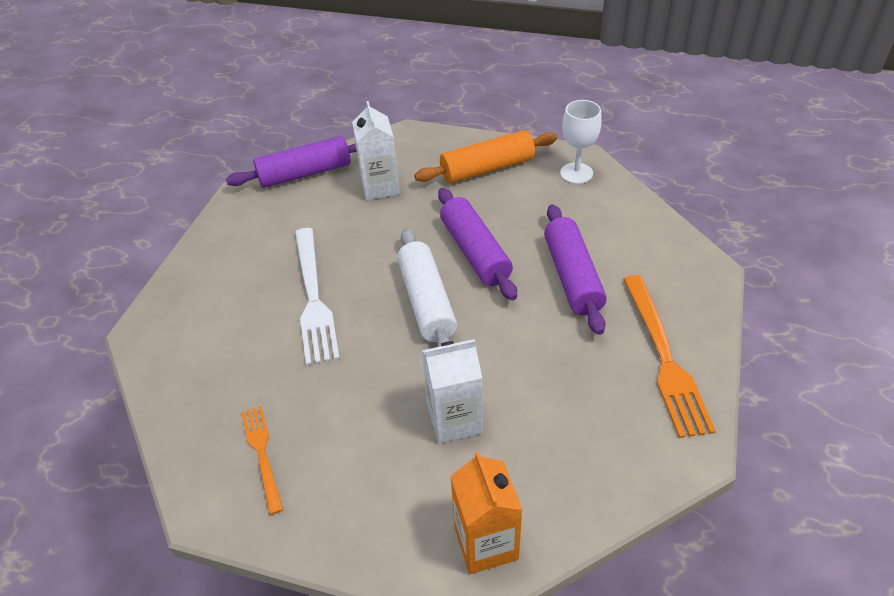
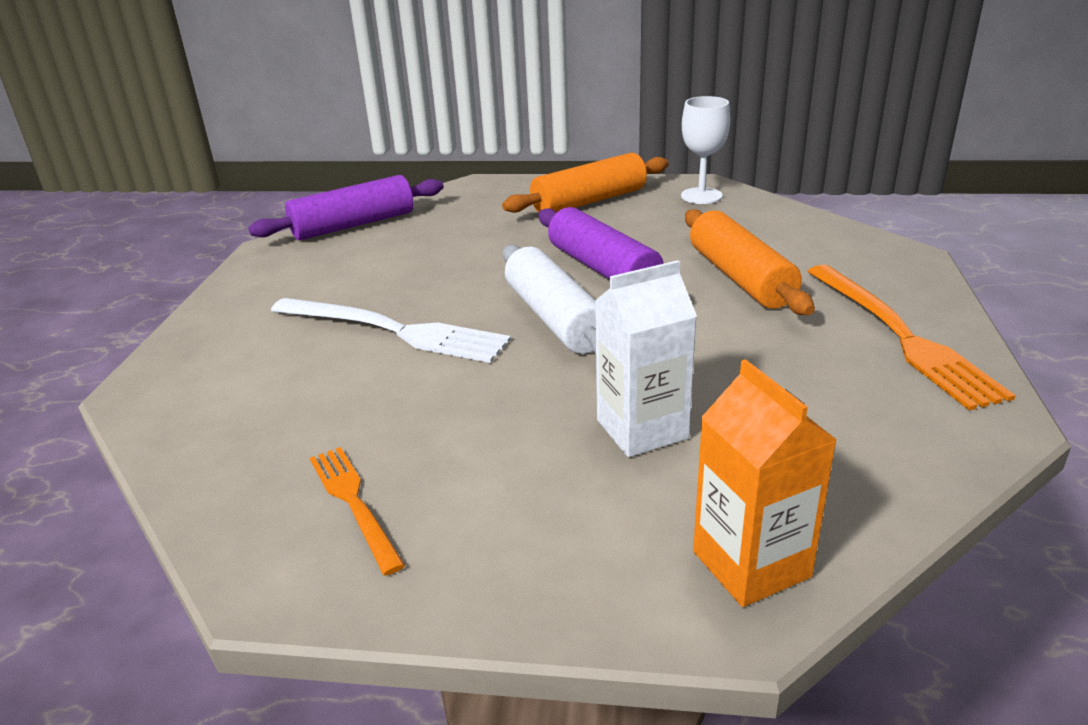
camera: 10 degrees left, 15 degrees down
(313, 297) = (393, 330): white fork -> white fork turned 45 degrees counterclockwise
(380, 187) = (457, 227): white carton -> none
(572, 277) = (740, 278): purple rolling pin -> orange rolling pin

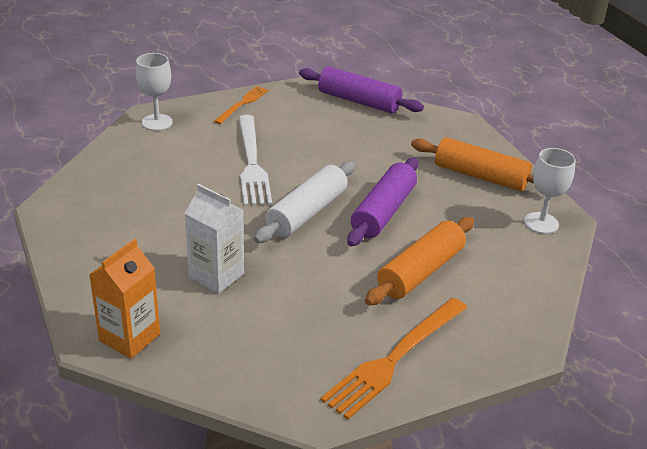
camera: 55 degrees right, 5 degrees up
(172, 387) = (157, 122): none -> white goblet
(354, 503) = (106, 208): orange fork -> orange fork (242, 104)

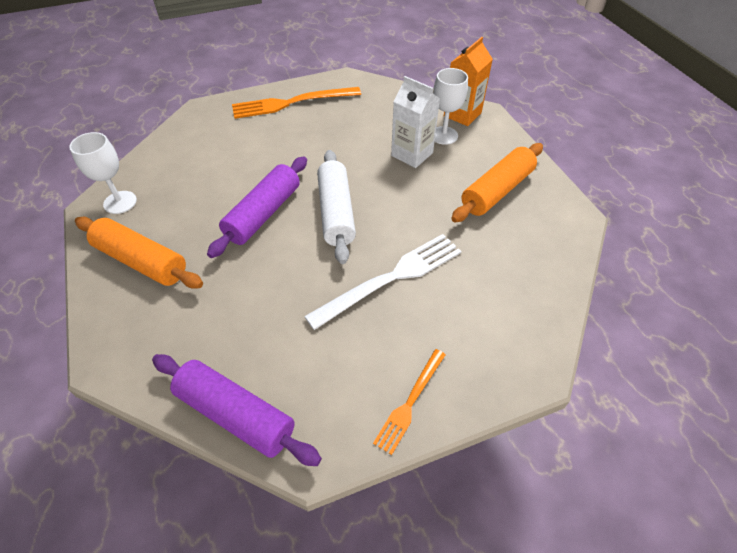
camera: 175 degrees left, 15 degrees up
(157, 122) = (519, 353): white goblet -> white goblet (443, 135)
(251, 163) = (391, 278): white fork -> white fork turned 60 degrees clockwise
(306, 212) = (336, 212): white rolling pin -> white rolling pin turned 45 degrees counterclockwise
(395, 358) = (292, 103): orange fork -> orange fork turned 150 degrees counterclockwise
(420, 271) = (252, 157): orange rolling pin -> orange rolling pin (497, 191)

